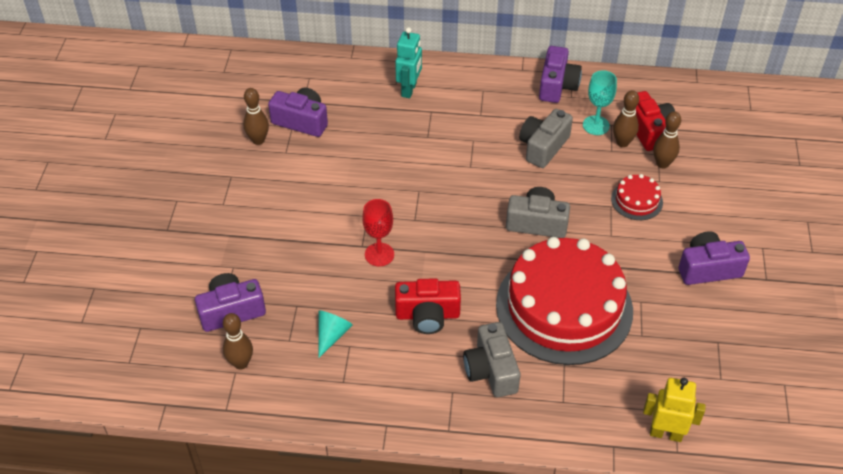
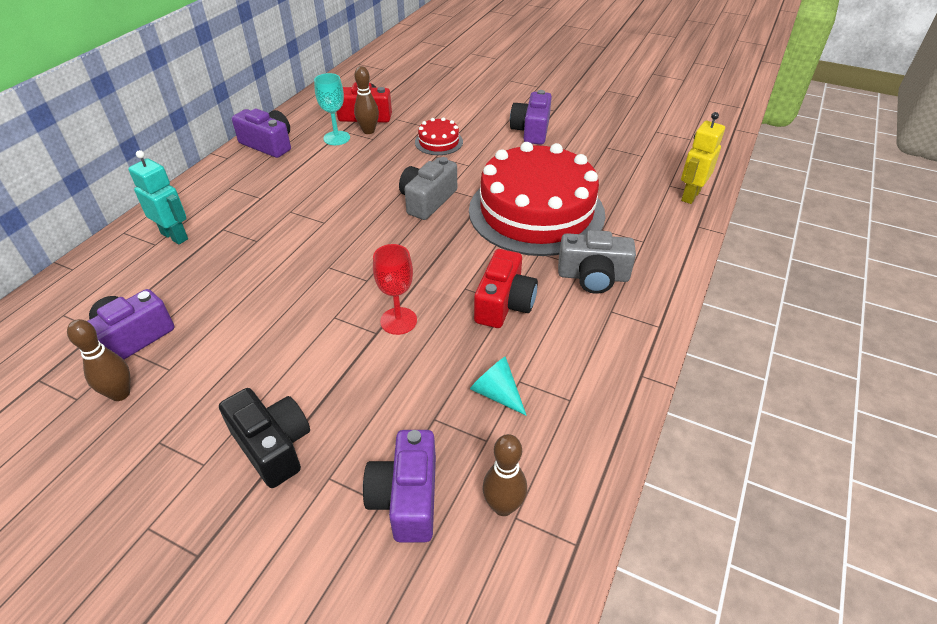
camera: 70 degrees left, 5 degrees down
(246, 230) = (273, 446): none -> black camera
(543, 147) = (337, 172): grey camera -> none
(662, 164) = (408, 119): brown bowling pin -> none

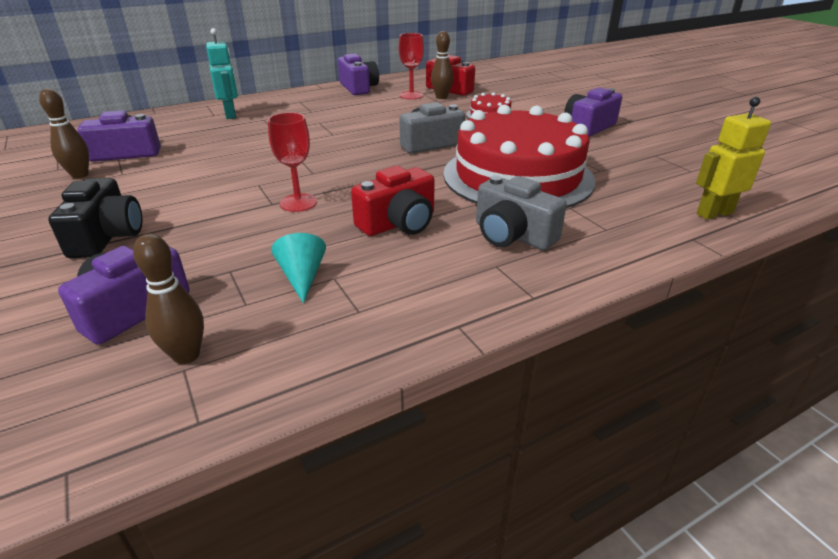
camera: 35 degrees right, 10 degrees down
(336, 138) = (411, 95): turquoise goblet -> red goblet

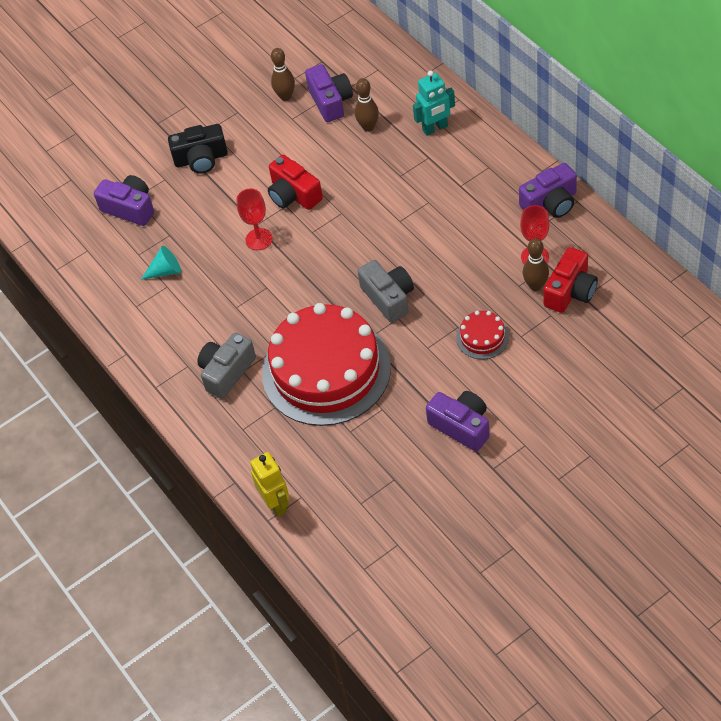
camera: 90 degrees right, 20 degrees up
(186, 355) = (96, 247): brown bowling pin -> brown bowling pin (368, 127)
(398, 223) = (236, 304): red camera -> red camera (294, 195)

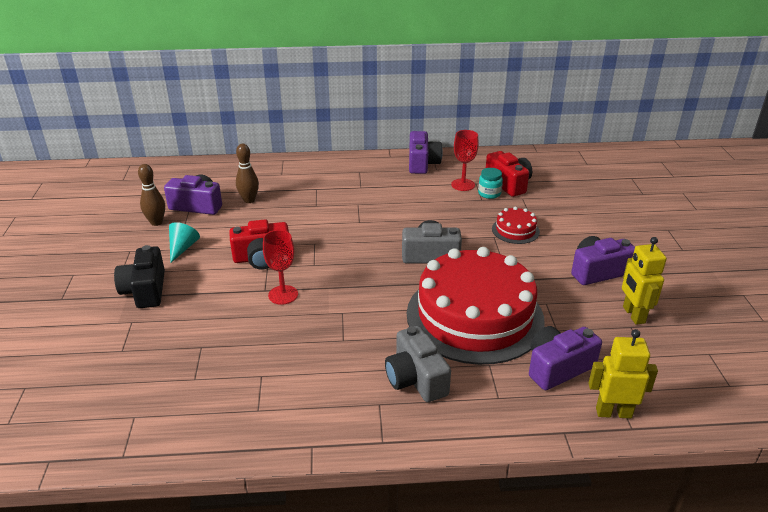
camera: 65 degrees left, 20 degrees down
(130, 208) = (129, 360): purple camera -> purple camera (558, 368)
(165, 271) = (241, 368): turquoise cone -> turquoise cone (182, 248)
(201, 159) = (145, 290): black camera -> black camera turned 150 degrees clockwise
(412, 475) = (633, 315): none -> yellow robot
(435, 128) = (294, 177): turquoise robot -> none
(535, 286) = (489, 193): brown bowling pin -> turquoise jar

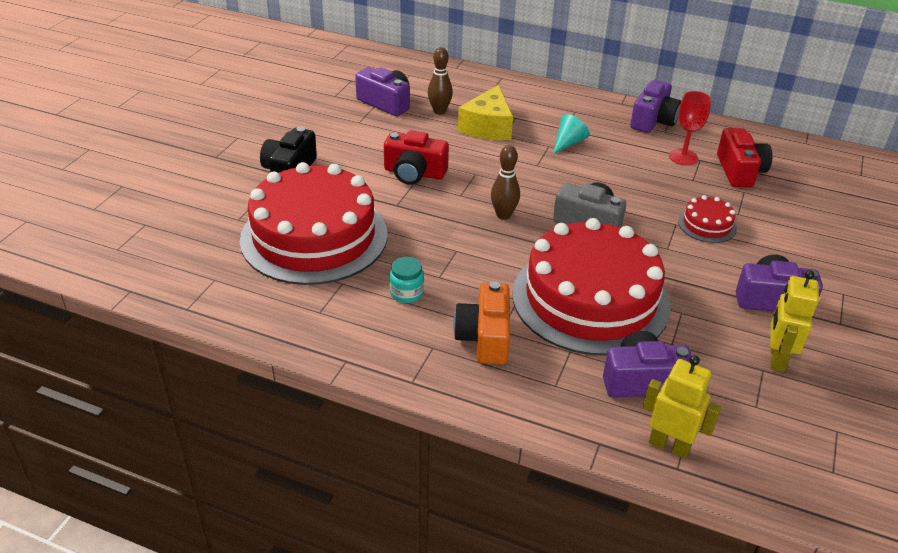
camera: 25 degrees right, 5 degrees up
(156, 222) = (338, 109): brown bowling pin -> brown bowling pin (503, 215)
(182, 248) = (346, 141): turquoise cone -> turquoise cone (568, 143)
(207, 342) = (314, 236): none -> red cake
(283, 295) = (411, 215): red goblet -> none
(298, 202) = (488, 127): none -> yellow cheese
(416, 379) = (484, 337): grey camera -> orange camera
(489, 193) = (707, 175): turquoise jar -> turquoise jar (406, 293)

